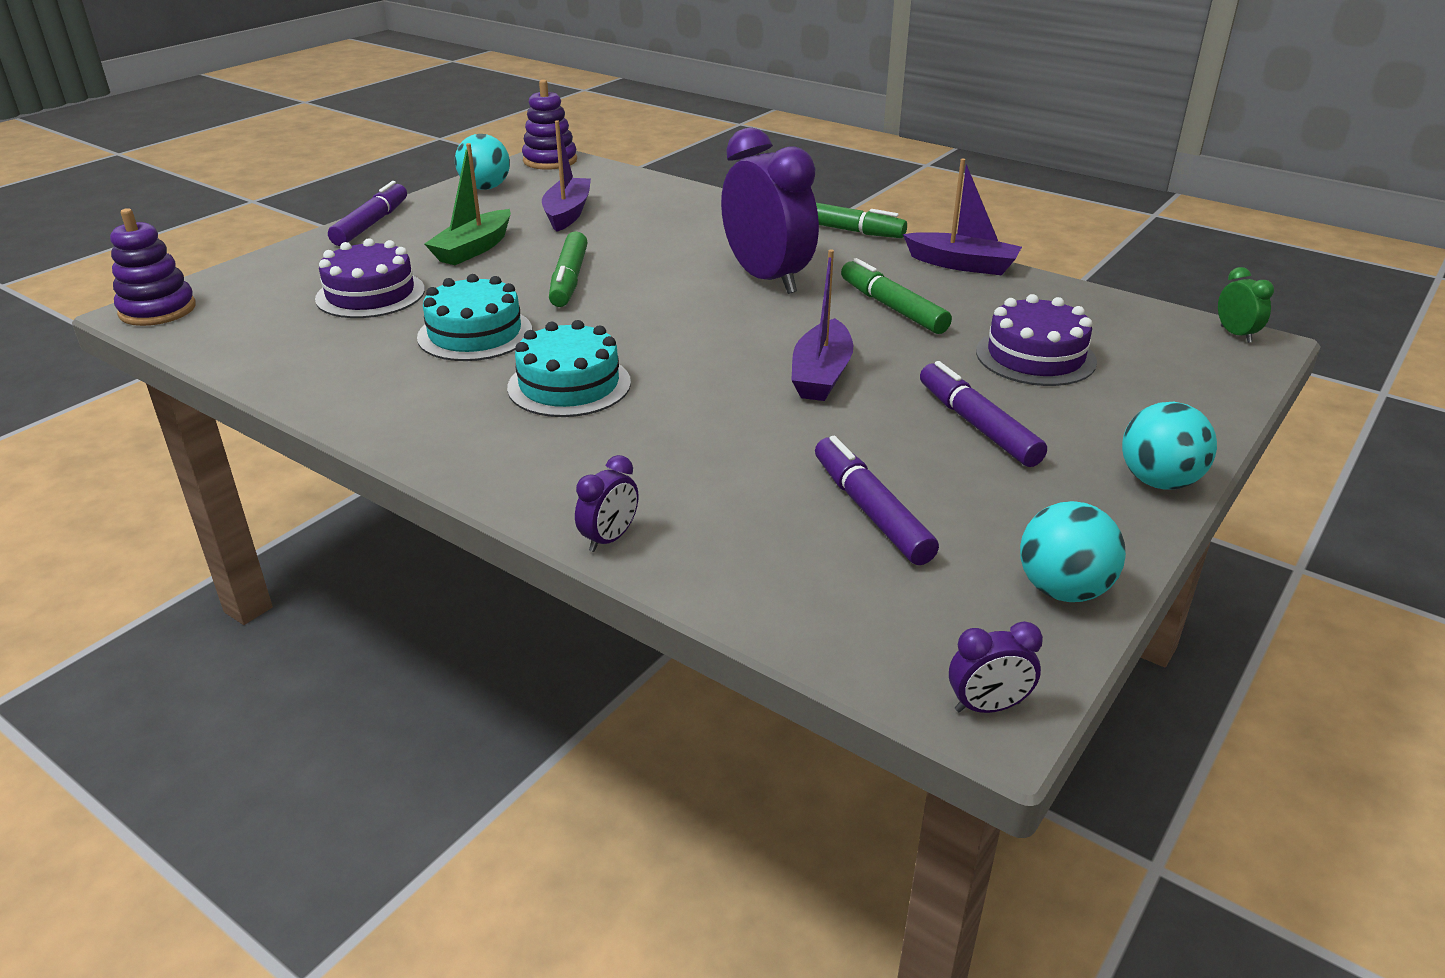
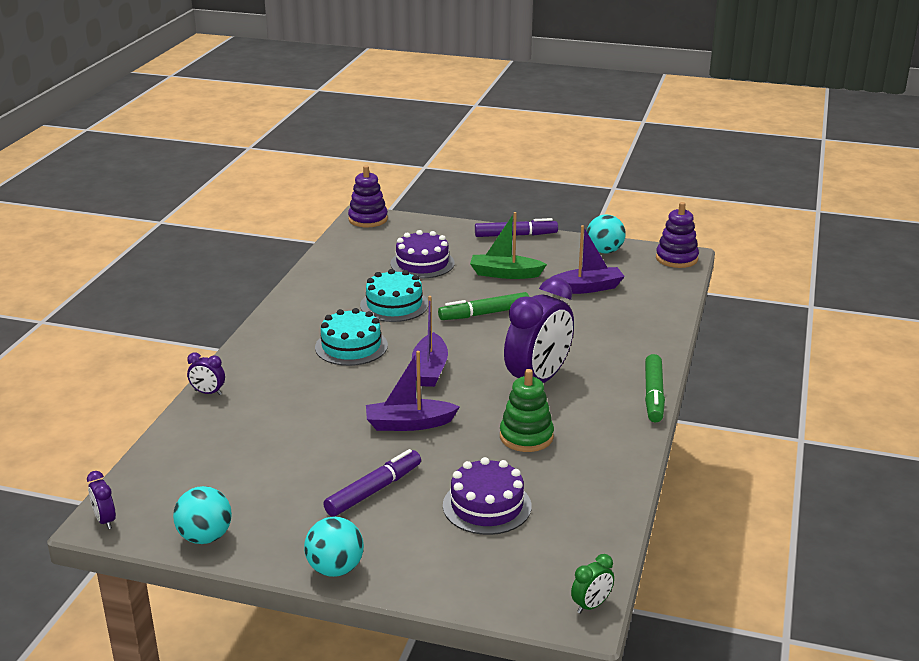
camera: 70 degrees right, 5 degrees down
(871, 512) = (259, 464): purple marker -> none
(893, 308) = (526, 437): green marker -> green stacking toy
(962, 264) = (628, 457): purple boat -> purple boat (429, 369)

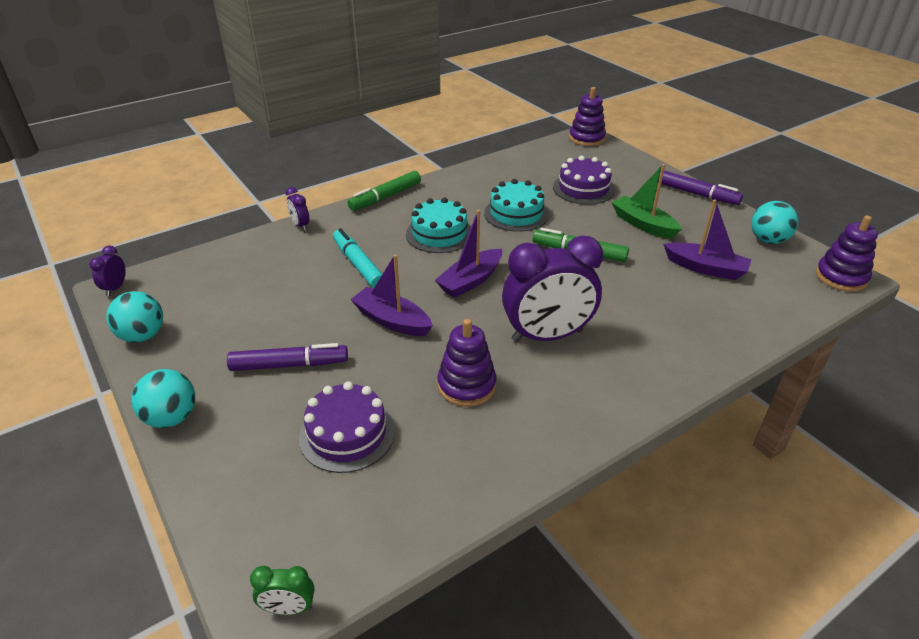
camera: 40 degrees right, 10 degrees up
(317, 399) = (358, 265): none -> turquoise marker
(526, 437) = (466, 385): green stacking toy -> purple stacking toy
(653, 395) = (641, 410): green marker -> green marker (386, 197)

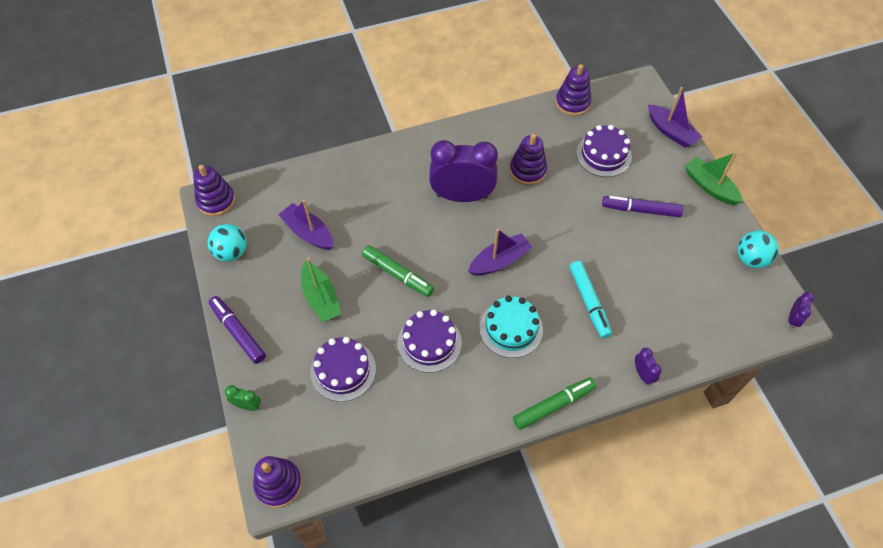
camera: 165 degrees left, 20 degrees up
(171, 418) = (709, 186): turquoise ball -> green boat
(289, 608) = (631, 83): green clock -> green clock (248, 405)
(392, 320) = (567, 233): purple boat -> purple boat (671, 132)
(414, 525) = (572, 103): none -> purple stacking toy
(516, 214) = (429, 342): turquoise cake -> purple cake

